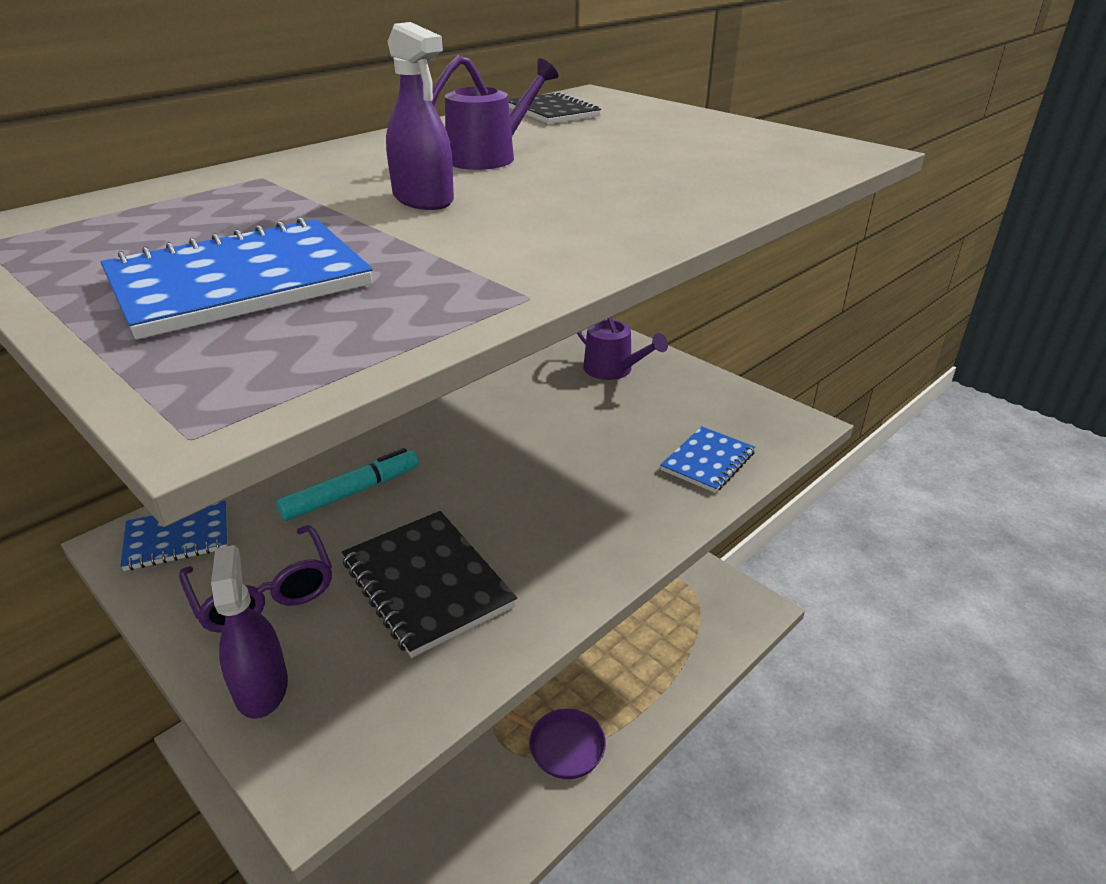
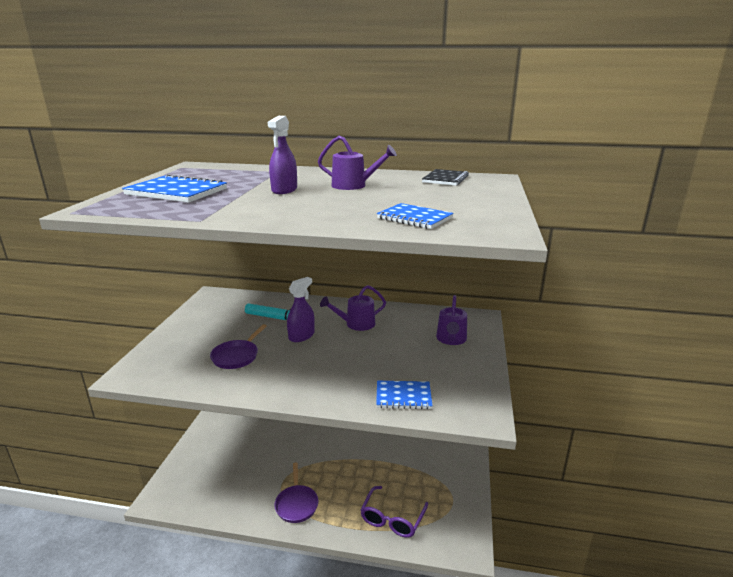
camera: 55 degrees right, 10 degrees down
(177, 538) = (221, 301): blue notebook -> blue notebook (414, 218)
(261, 687) = (160, 348): purple spray bottle -> purple spray bottle (301, 336)
(264, 593) = (206, 328): purple glasses -> purple glasses (392, 519)
(427, 584) = (237, 356): black notebook -> purple pan
(478, 423) = (356, 324): none -> purple watering can

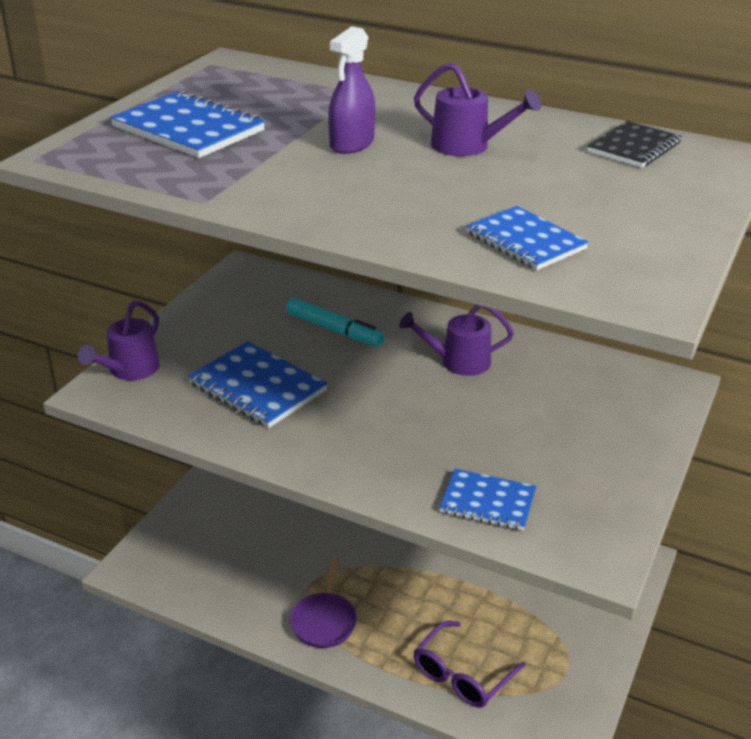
camera: 15 degrees right, 10 degrees up
(237, 356) = (257, 387): purple pan -> blue notebook
(301, 336) = (364, 369): purple spray bottle -> none
(451, 339) = (606, 418): purple watering can -> purple watering can (129, 370)

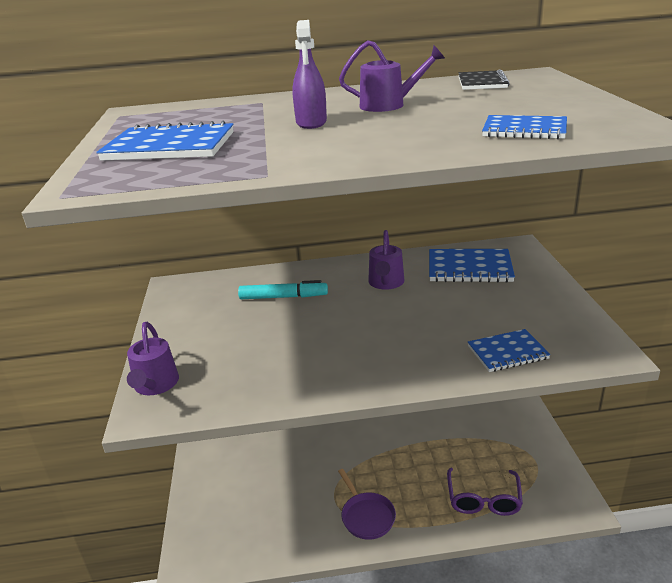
camera: 30 degrees left, 5 degrees down
(257, 387) = (272, 353): blue notebook -> blue notebook (469, 268)
(458, 362) = (386, 283): purple watering can -> purple watering can turned 45 degrees counterclockwise

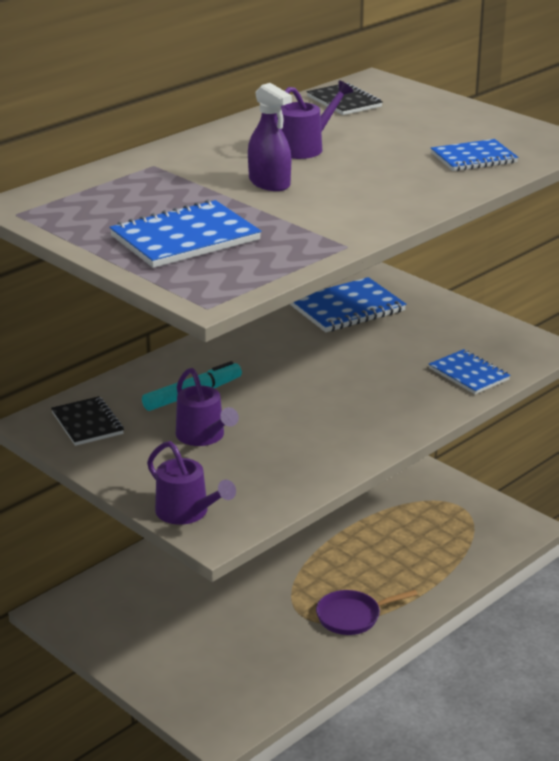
camera: 40 degrees left, 0 degrees up
(198, 295) = (87, 423): none -> black notebook
(366, 516) = (352, 616): purple pan -> purple pan turned 135 degrees clockwise
(386, 283) = (283, 348): purple watering can -> purple watering can (203, 437)
(483, 500) = (444, 556): purple glasses -> none
(507, 352) = (469, 374): blue notebook -> blue notebook turned 75 degrees counterclockwise

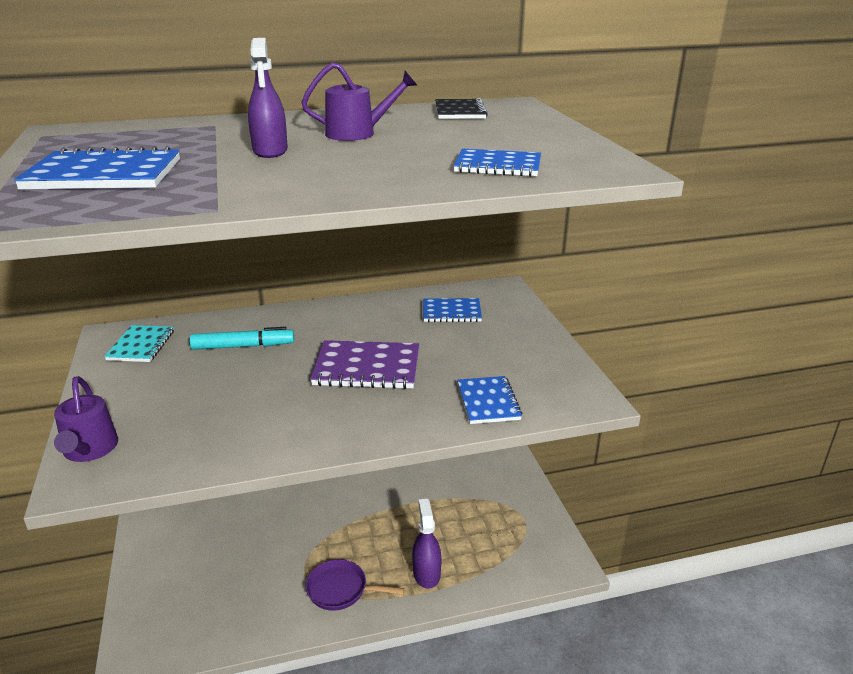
camera: 30 degrees right, 0 degrees up
(87, 423) = (141, 345): black notebook -> turquoise notebook
(203, 437) = (200, 385): purple watering can -> none
(335, 378) = (367, 368): none -> purple notebook
(347, 308) = (451, 312): blue notebook -> blue notebook, size x0.65
(415, 577) = (426, 573): none -> purple spray bottle

